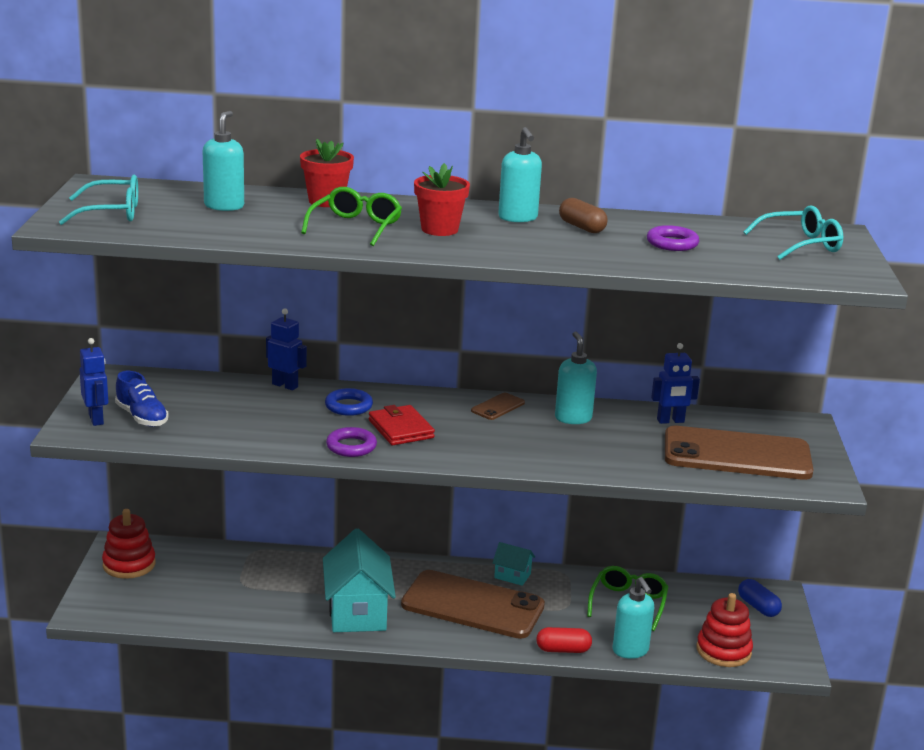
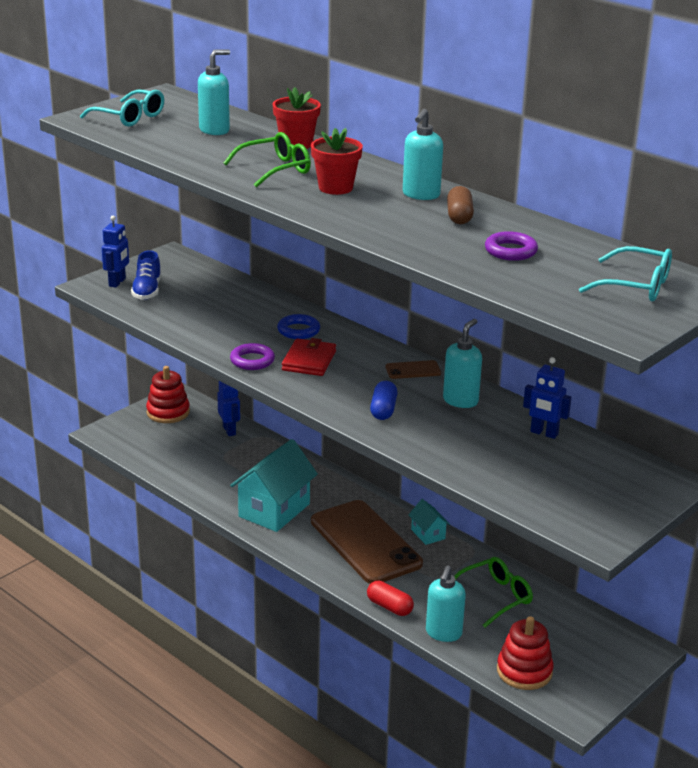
camera: 40 degrees right, 5 degrees up
(285, 385) = (278, 300): blue robot -> blue robot (229, 430)
(737, 455) = (556, 482): brown phone -> none
(758, 607) = (610, 652): blue capsule -> blue capsule (383, 410)

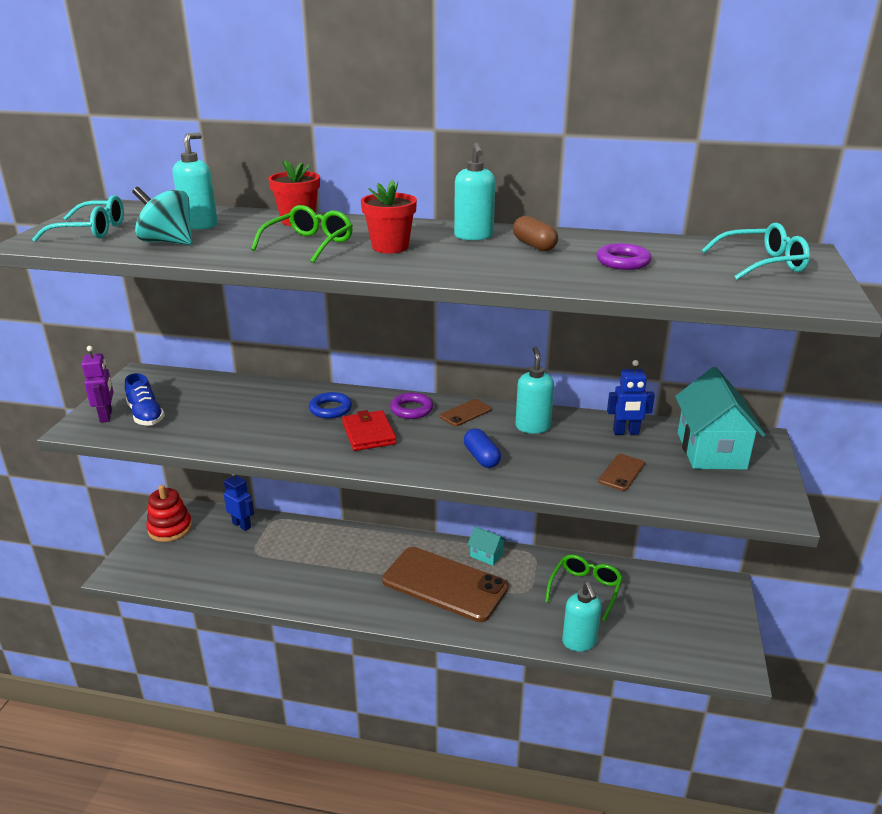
camera: 30 degrees left, 0 degrees up
(117, 282) = (106, 416): blue robot -> purple robot
(173, 141) = (167, 242): none -> turquoise spinning top
(252, 361) = (316, 451): purple ring -> purple ring (411, 409)
(274, 510) = (343, 586): turquoise house -> turquoise house (711, 451)
(389, 607) = (516, 637): red capsule -> none
(494, 462) = (621, 472): none -> brown phone
(524, 671) = (668, 648): red stacking toy -> none

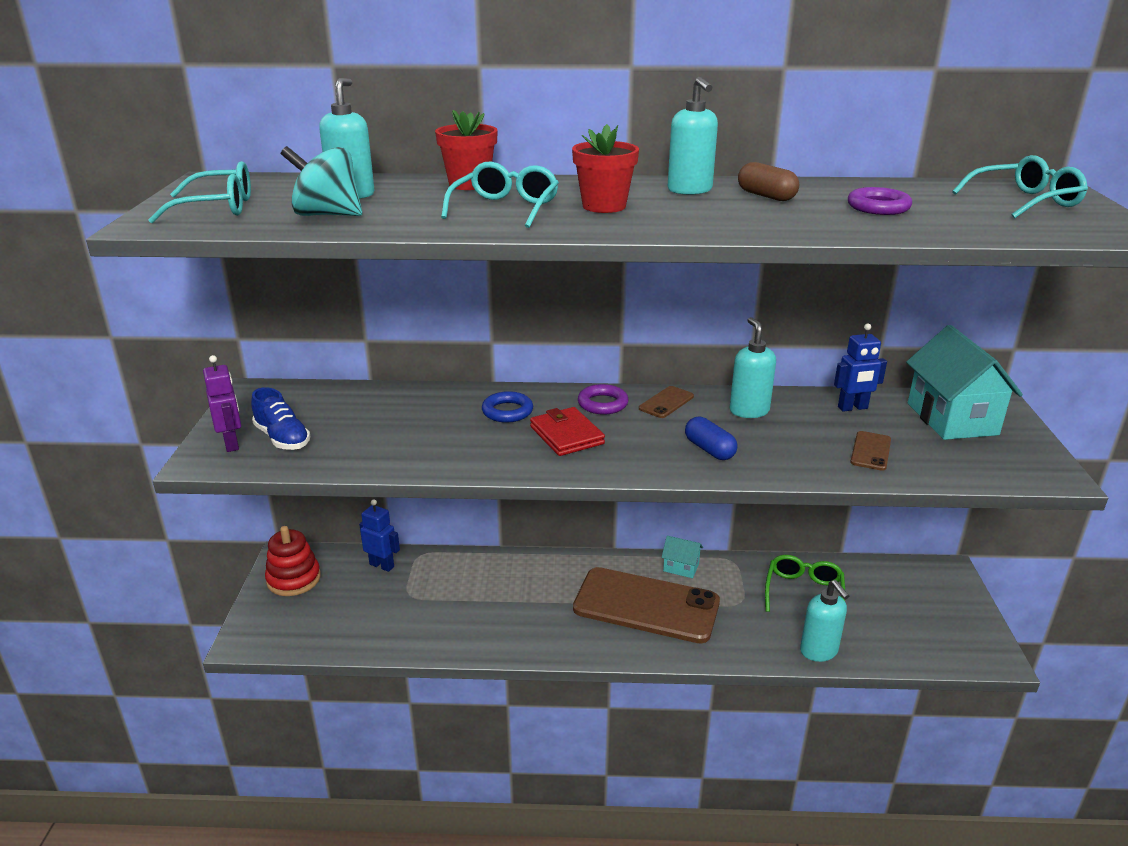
camera: 10 degrees left, 0 degrees up
(308, 245) = (505, 209): green glasses -> turquoise glasses

